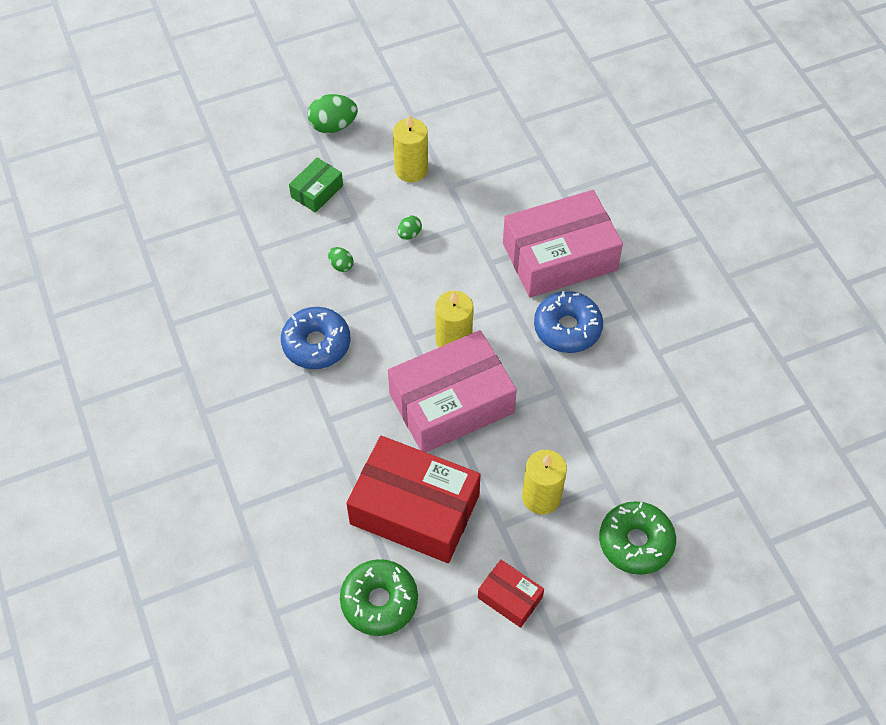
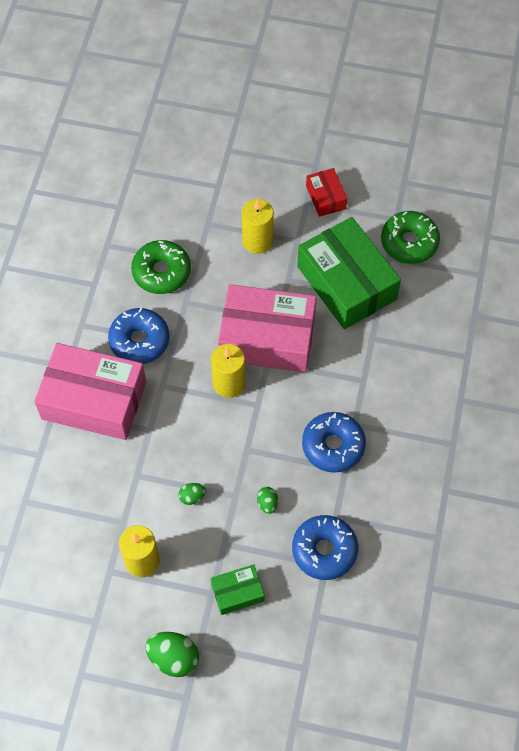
camera: 145 degrees left, 5 degrees up
(266, 259) = (324, 550): none -> blue donut
(414, 509) = (346, 283): red box -> green box
(635, 542) = (222, 181): green donut -> green donut (161, 272)

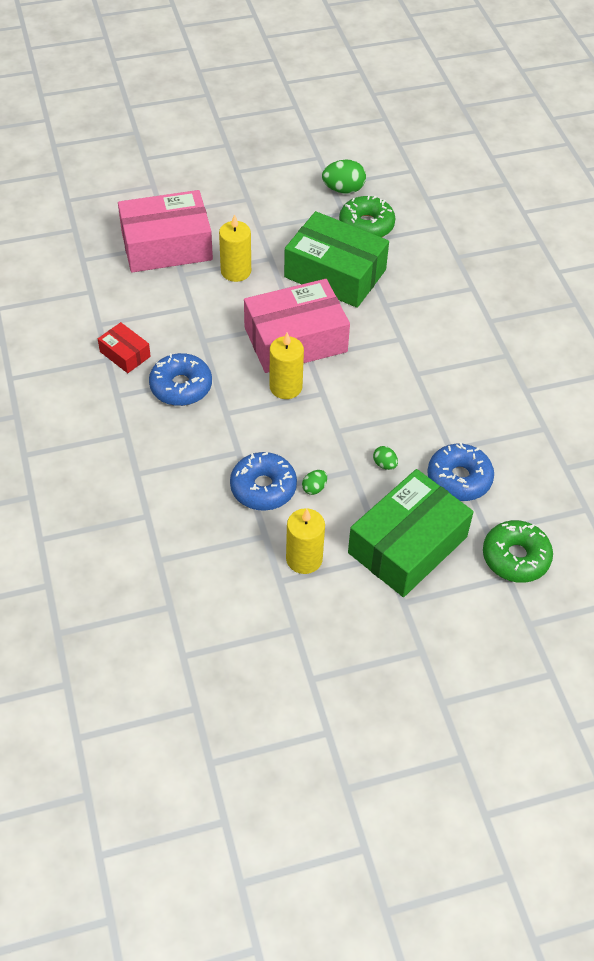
camera: 30 degrees left, 10 degrees down
(94, 400) = (170, 450): pink box -> pink box (166, 246)
(161, 272) = (165, 326): green donut -> green donut (515, 557)
(173, 658) = (387, 624): green egg -> green egg (343, 189)
(237, 592) = (407, 545): green box -> green box, size x2.12
(326, 197) = (273, 218): red box -> red box (125, 354)
(333, 446) = (409, 397): blue donut -> blue donut (263, 488)

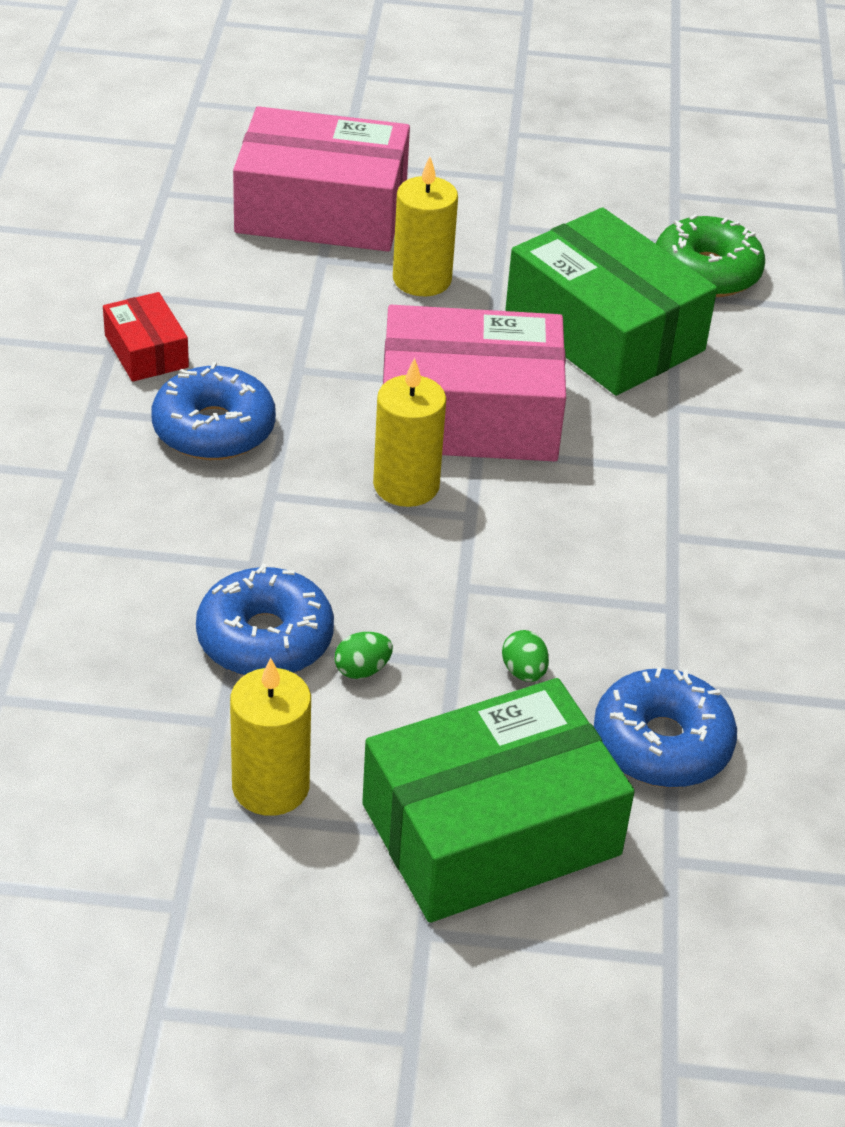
camera: 20 degrees right, 10 degrees down
(343, 189) = (693, 207): green egg -> none
(515, 557) = (706, 927): green donut -> none

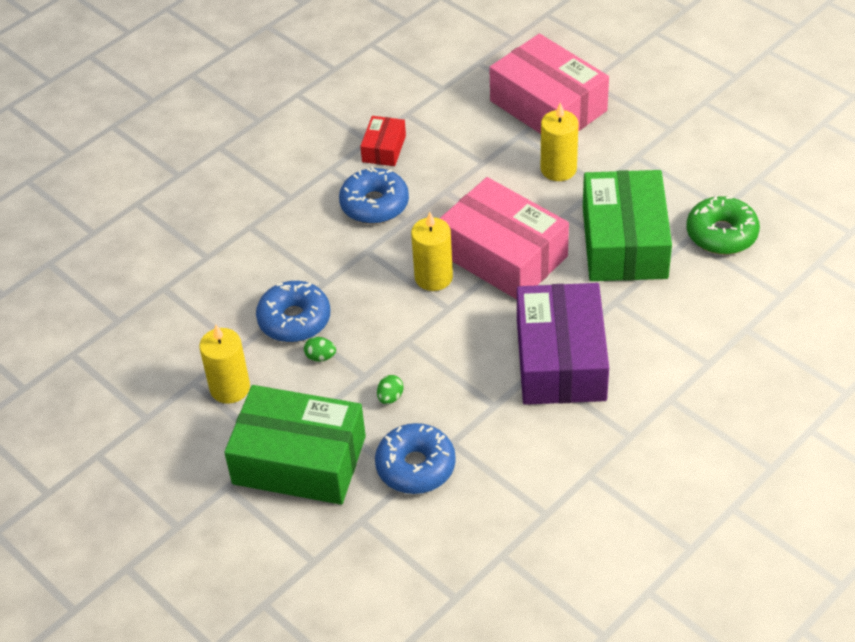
camera: 45 degrees right, 5 degrees up
(689, 508) = (561, 360): none -> purple box

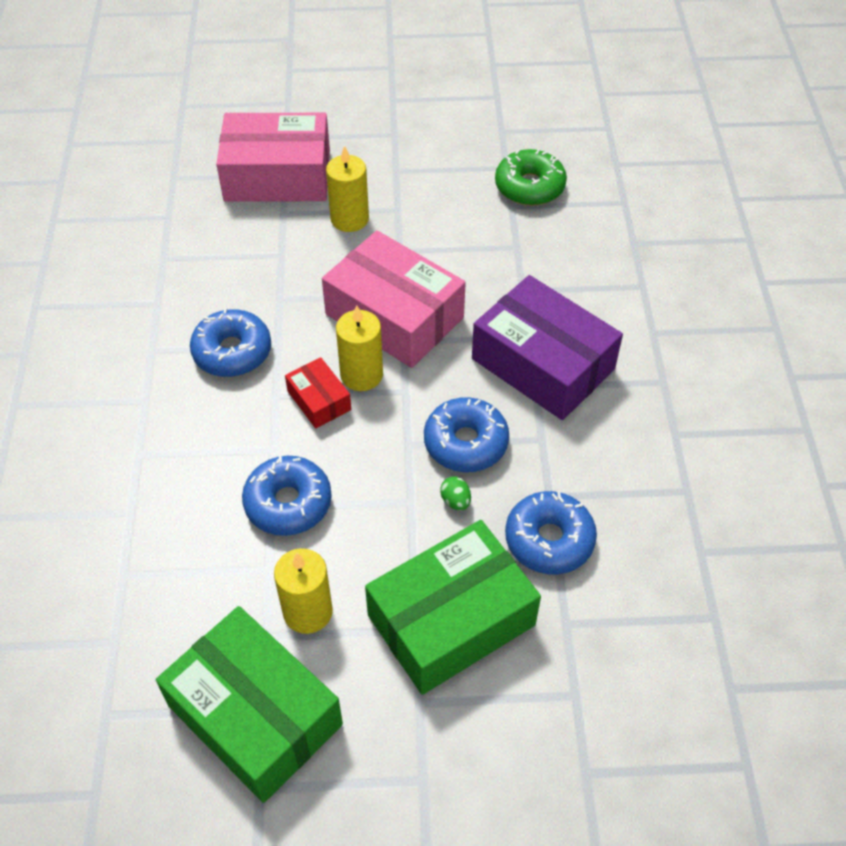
camera: 50 degrees left, 5 degrees up
(320, 357) = (353, 516): green egg -> none
(384, 148) = (180, 300): red box -> red box (319, 400)
(443, 368) = (465, 443): none -> blue donut
(503, 255) = (394, 316): pink box -> pink box turned 45 degrees clockwise
(624, 242) = (471, 240): green box -> green box (255, 715)

